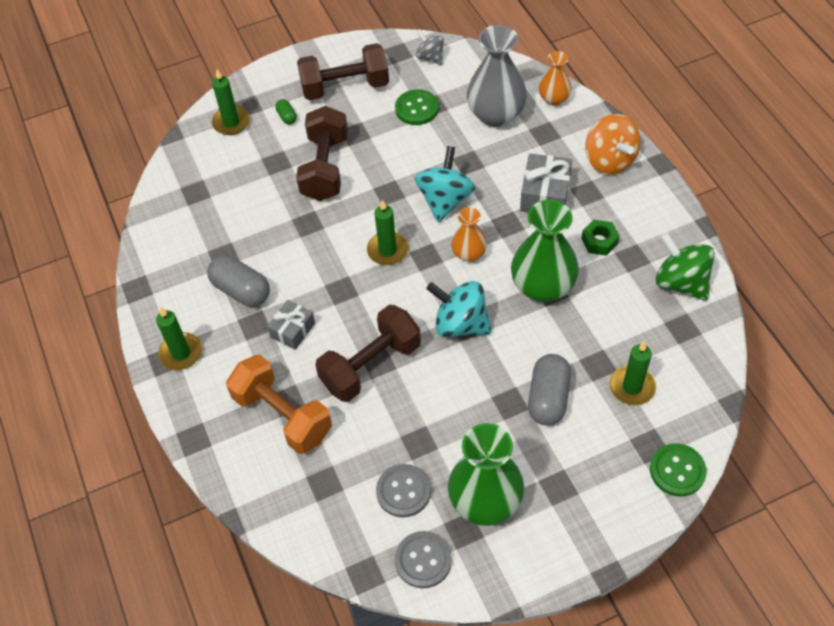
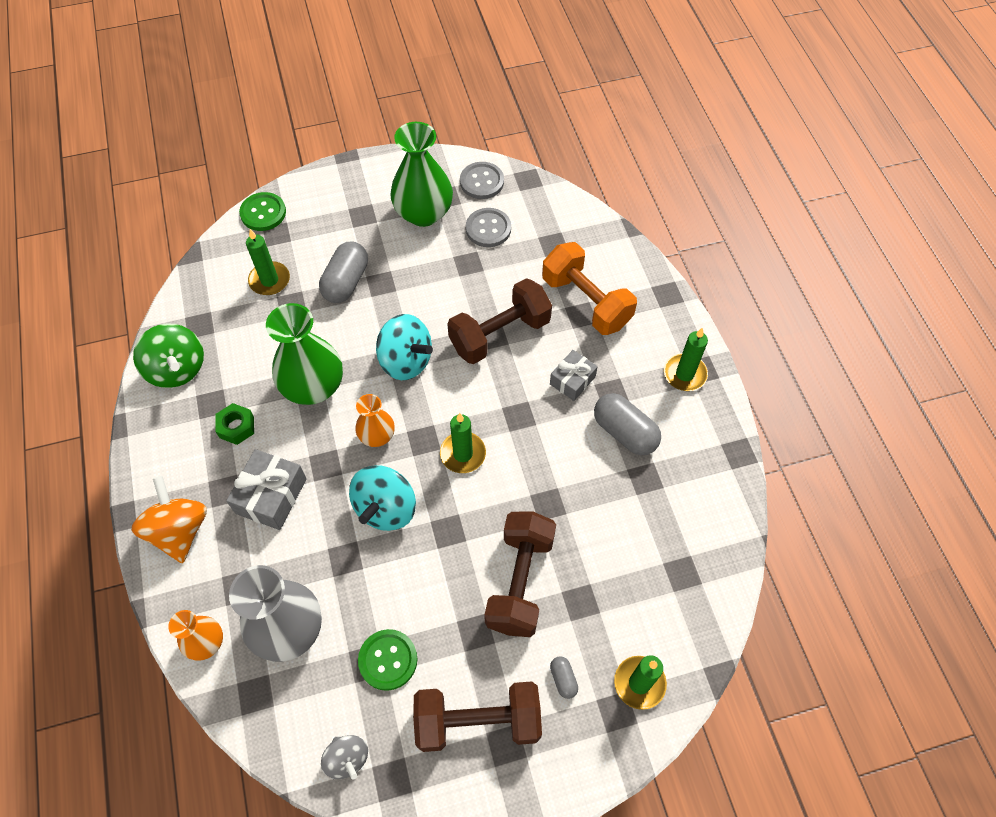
camera: 175 degrees left, 5 degrees up
(287, 117) = (563, 679): green capsule -> grey capsule

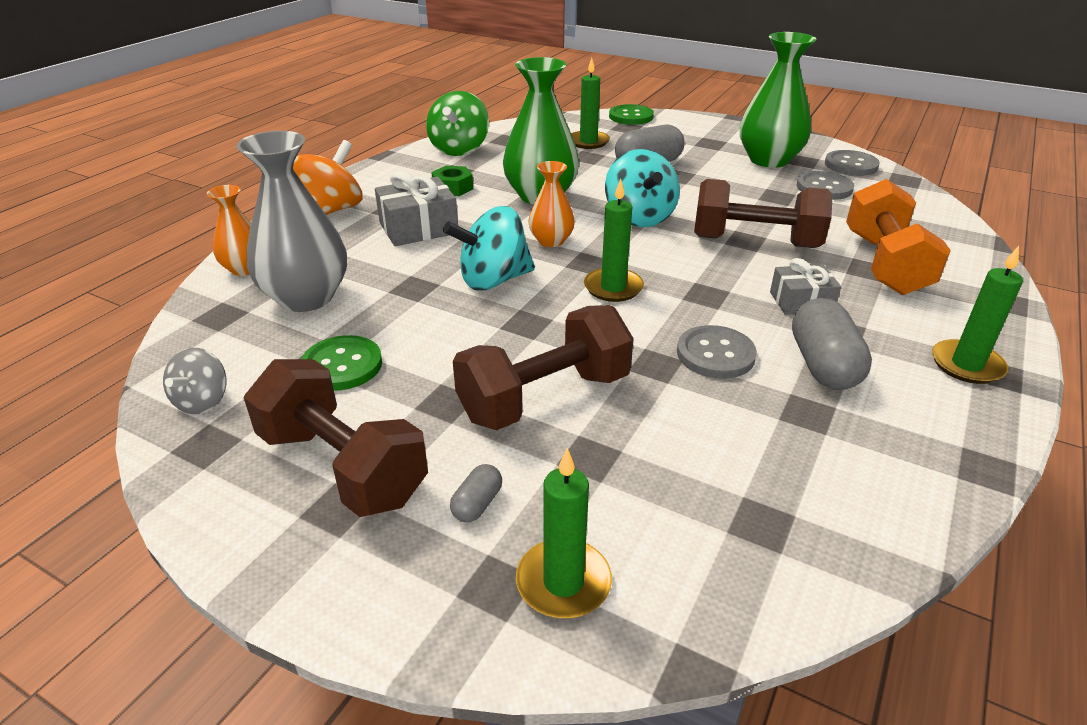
camera: 45 degrees right, 25 degrees down
(569, 469) = (715, 354): none -> grey button

